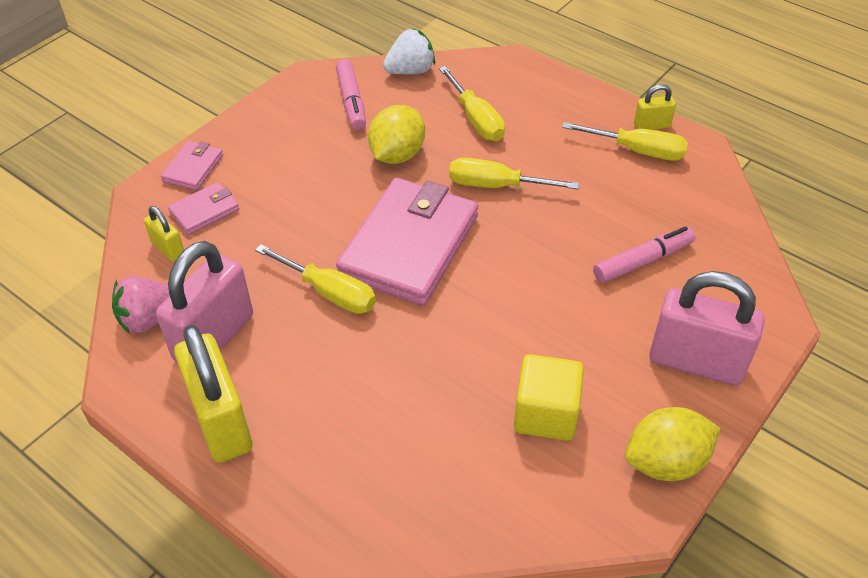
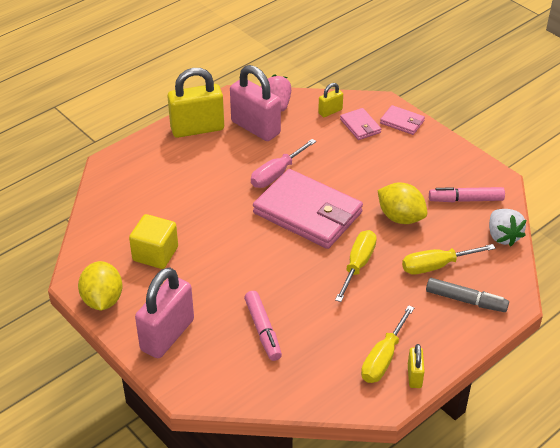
camera: 100 degrees right, 5 degrees down
(329, 292) = (277, 174): yellow screwdriver -> pink screwdriver
(524, 94) = (466, 300): none -> grey marker

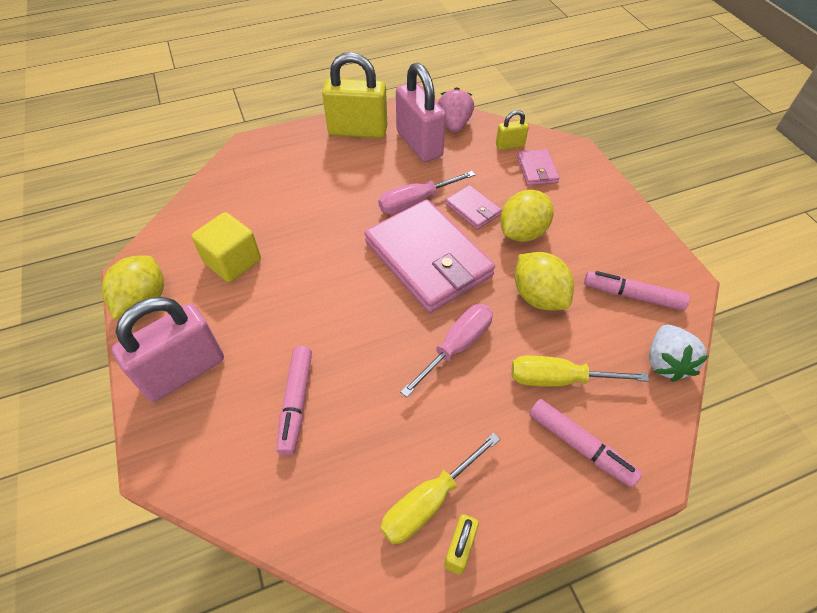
camera: 20 degrees right, 10 degrees up
(358, 265) = (456, 346): yellow screwdriver -> pink screwdriver
(370, 176) = (522, 232): none -> yellow lemon
(402, 122) = (588, 177): pink wallet -> pink wallet (473, 209)
(466, 300) = (580, 446): grey marker -> pink marker

